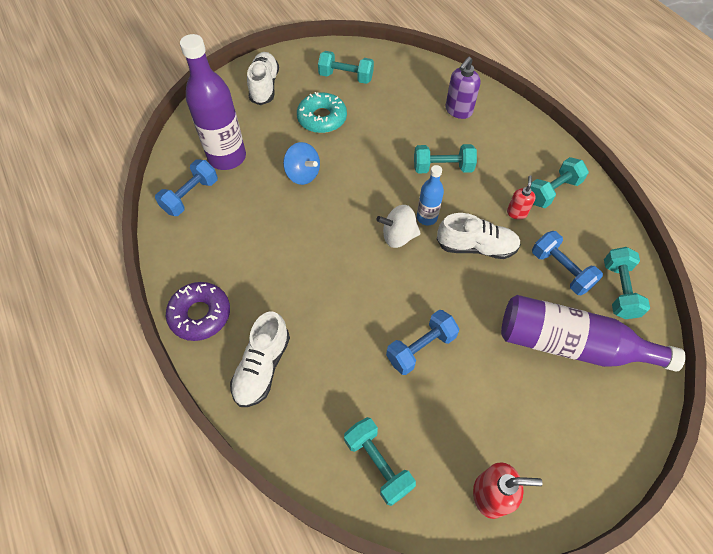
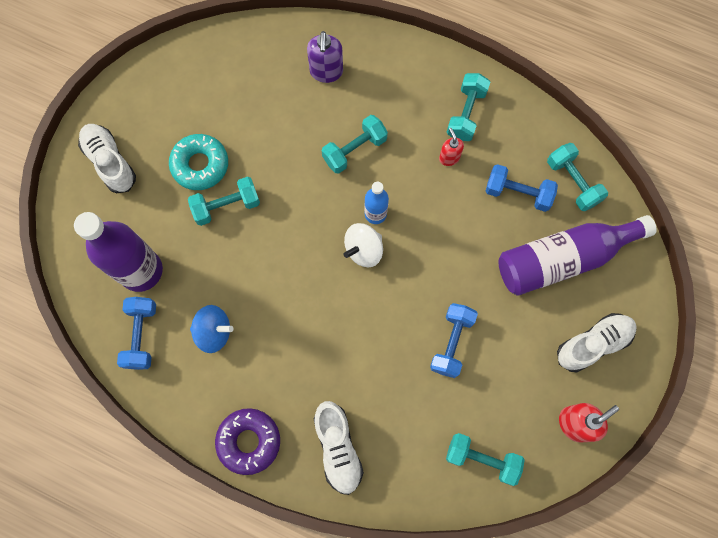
camera: 35 degrees left, 15 degrees up
(303, 174) = (230, 242): blue spinning top -> blue spinning top (214, 332)
(346, 77) = (186, 98): turquoise dumbbell -> turquoise dumbbell (226, 206)
(476, 247) = (436, 216): white shoe -> white shoe (593, 344)

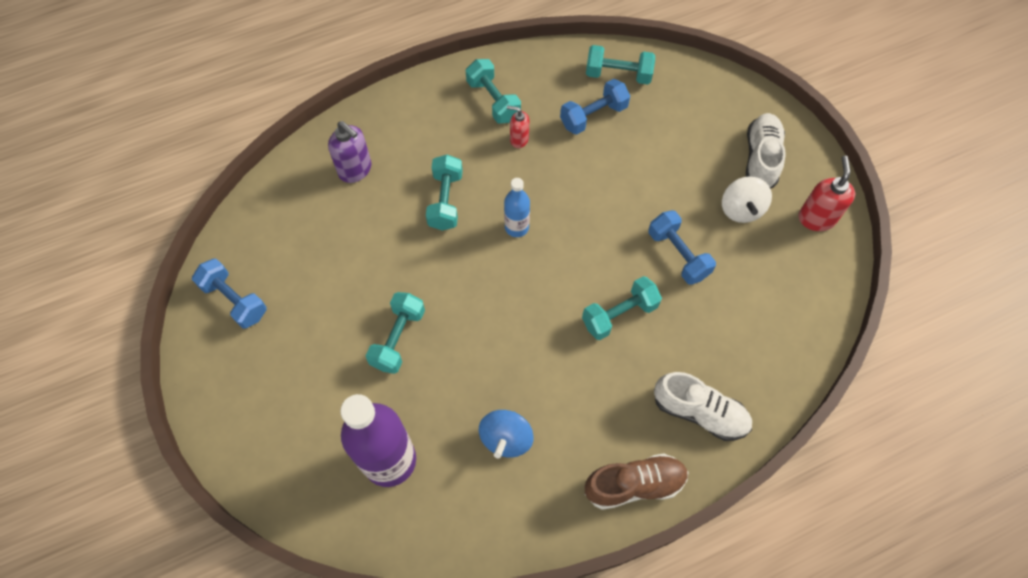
camera: 50 degrees left, 10 degrees down
(110, 162) = (257, 409): white shoe -> none
(141, 336) = (453, 508): blue dumbbell -> blue dumbbell (235, 300)
(200, 165) = (338, 332): turquoise donut -> none
(214, 332) = (506, 438): blue spinning top -> blue spinning top turned 150 degrees clockwise
(249, 441) = (634, 484): purple donut -> brown shoe
(363, 250) = (540, 260): white spinning top -> white spinning top (741, 209)
(482, 459) = (795, 306): turquoise dumbbell -> turquoise dumbbell (619, 314)
(563, 259) = (675, 126): purple bottle -> none

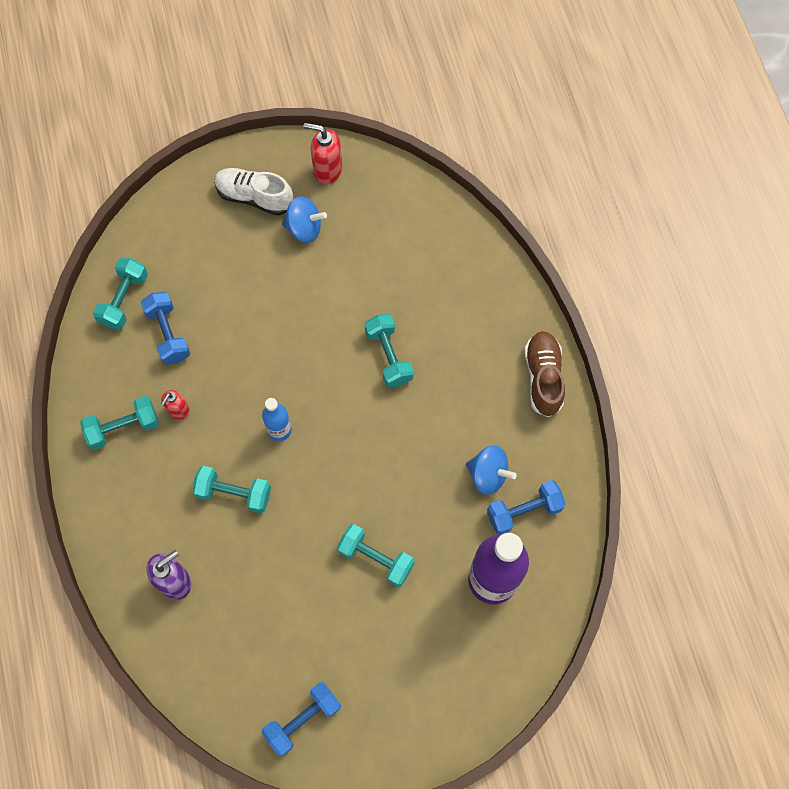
camera: 80 degrees left, 5 degrees up
(678, 254) = (339, 293): blue dumbbell -> blue dumbbell (524, 511)
(699, 412) = (489, 312): white shoe -> none
(741, 209) = (304, 228): white spinning top -> blue spinning top

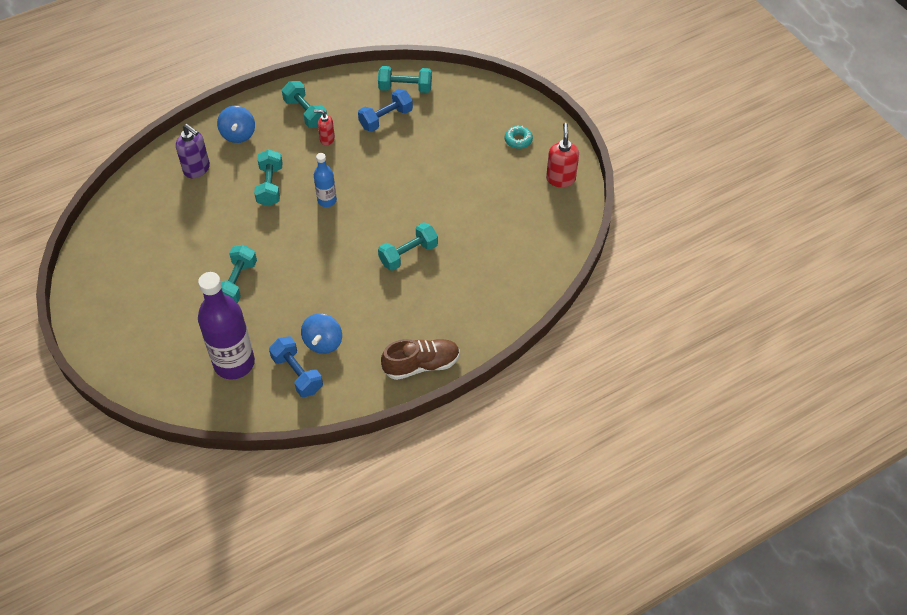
camera: 75 degrees right, 15 degrees down
(254, 197) = (518, 140): white shoe -> turquoise donut
(303, 719) = (106, 265): blue dumbbell -> none
(304, 228) = (502, 176): blue spinning top -> blue spinning top (238, 134)

